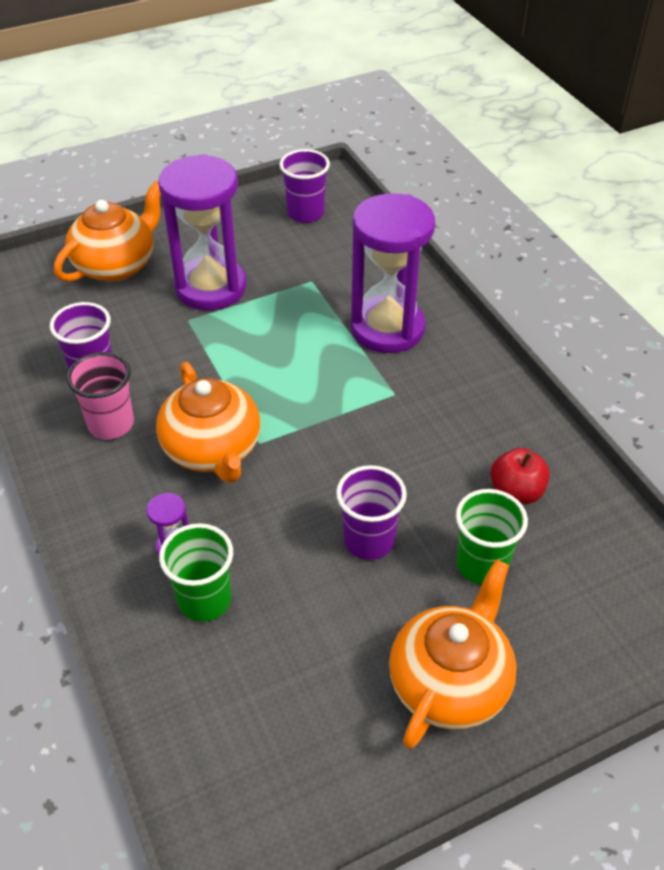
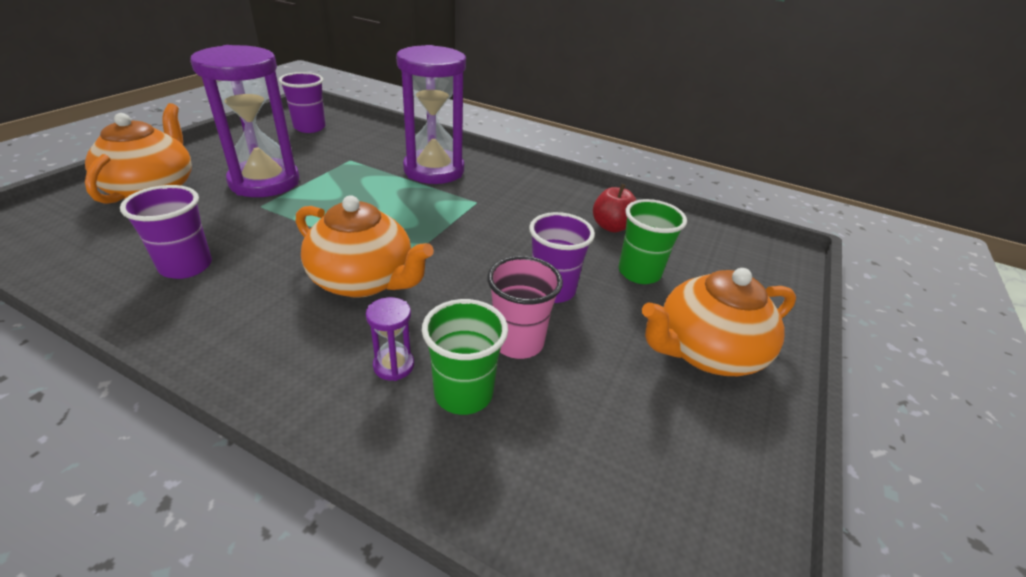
camera: 40 degrees left, 10 degrees down
(111, 424) = (240, 297): pink cup -> pink cup (517, 342)
(450, 682) = (705, 352): orange teapot -> orange teapot turned 105 degrees counterclockwise

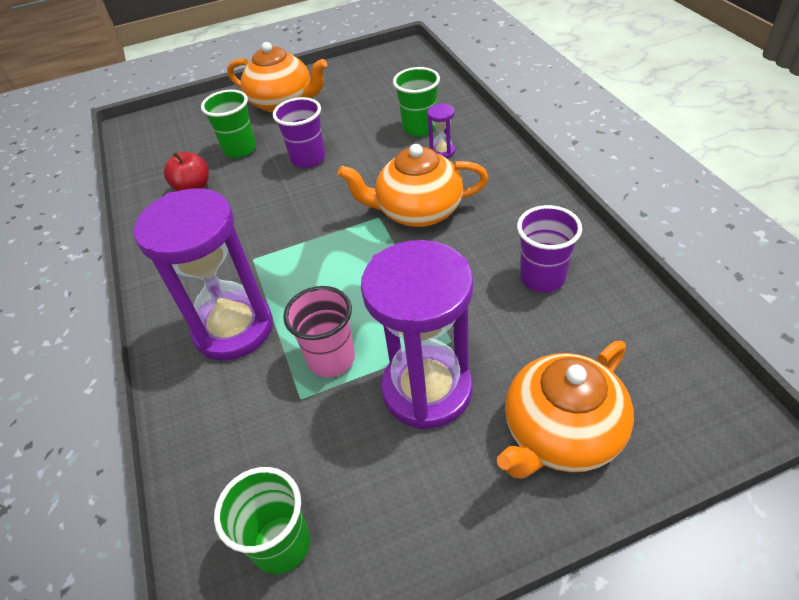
camera: 130 degrees left, 10 degrees up
(309, 127) = (281, 544): purple cup -> green cup
(364, 280) = (417, 211): orange teapot -> orange teapot turned 75 degrees counterclockwise
(517, 342) = (366, 139): pink cup -> pink cup (331, 359)

